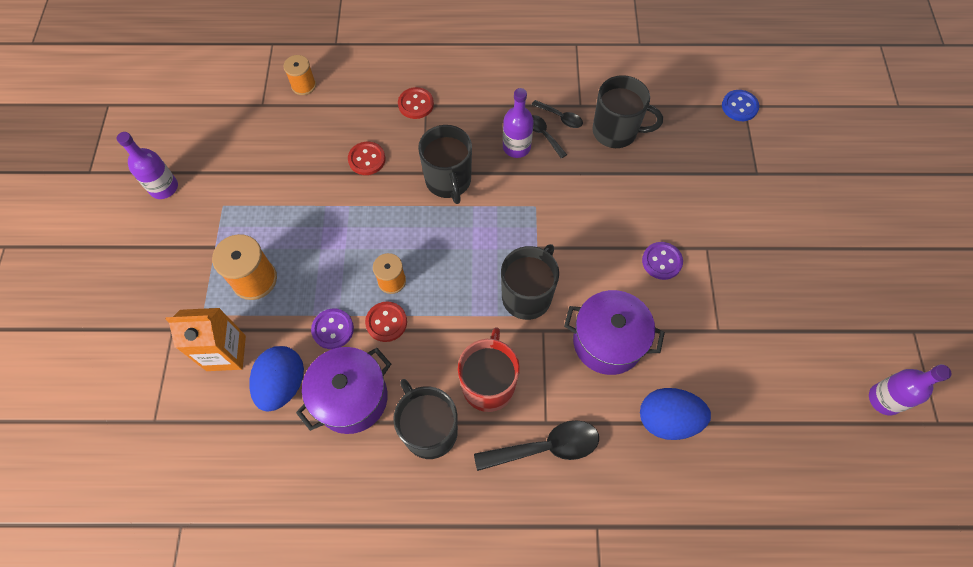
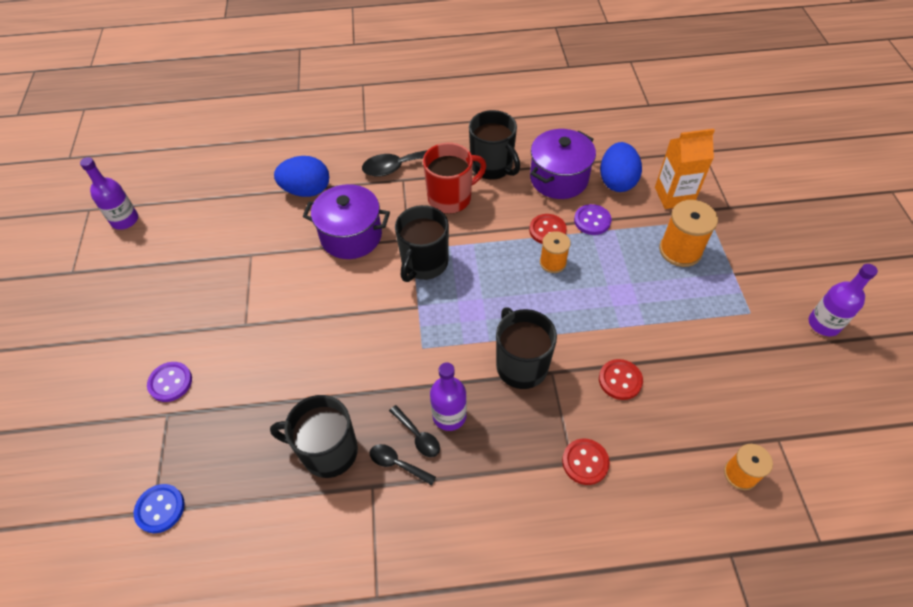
camera: 175 degrees right, 10 degrees down
(488, 384) = (451, 198): red mug -> red mug turned 120 degrees counterclockwise
(661, 261) = (293, 306): purple button -> purple button (170, 382)

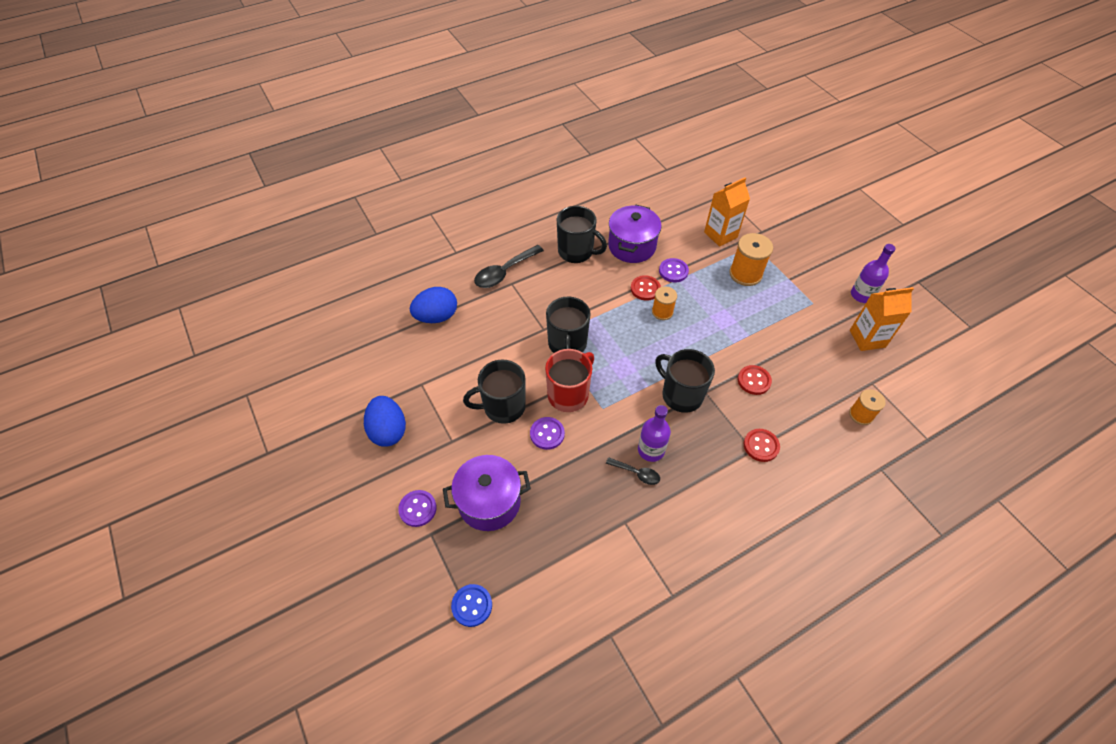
camera: 25 degrees left, 0 degrees up
(125, 220) = (288, 393): purple bottle -> none
(327, 451) = (577, 510): black mug -> black mug (503, 407)
(346, 353) = (547, 434): none -> purple button
(351, 236) = (496, 342): purple pot -> purple pot (489, 502)
(397, 464) = (633, 499): black spoon -> none
(451, 198) = (558, 286): red mug -> red mug (569, 394)
(617, 181) = (675, 235): blue egg -> blue egg (388, 431)
(802, 381) = (867, 338): none -> orange carton

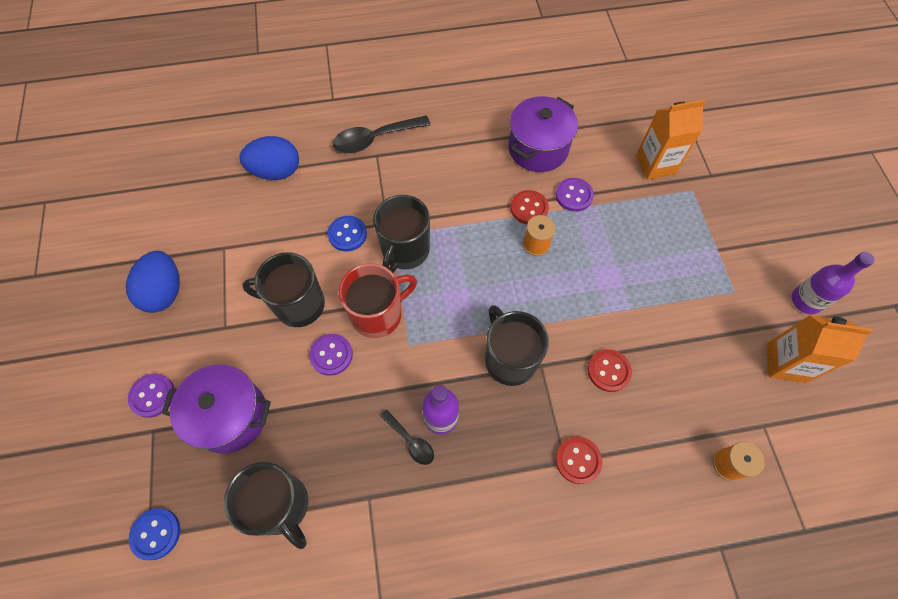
camera: 20 degrees right, 10 degrees up
(517, 345) = (347, 234): none -> blue button
(576, 252) = (469, 137): black mug -> black mug (281, 505)
(745, 274) = (663, 225): orange spool -> none

